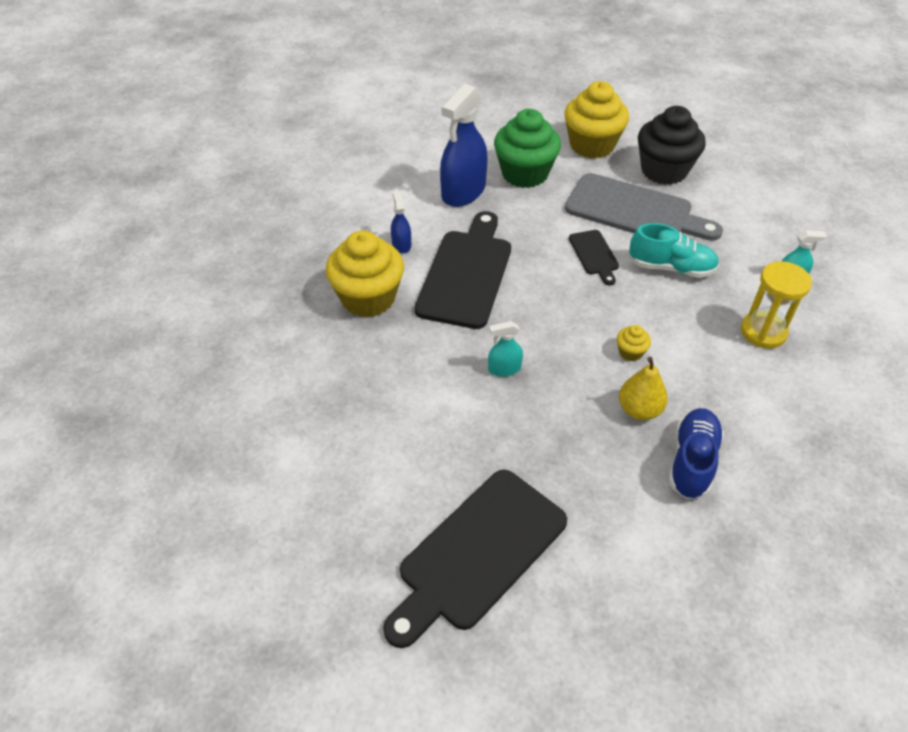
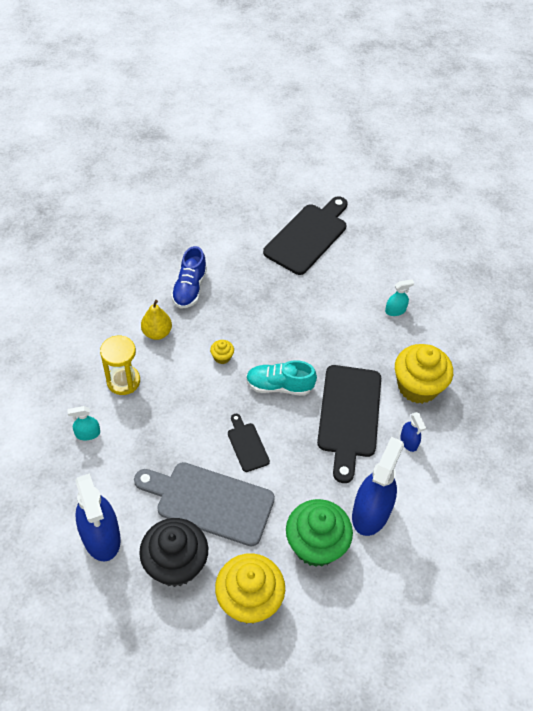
camera: 170 degrees right, 5 degrees up
(504, 369) = (308, 338): turquoise spray bottle -> turquoise spray bottle (395, 310)
(639, 410) = (219, 317): yellow pear -> yellow pear (157, 333)
(671, 268) = (184, 436): turquoise shoe -> turquoise shoe (279, 386)
(744, 193) = (101, 536): none -> blue spray bottle

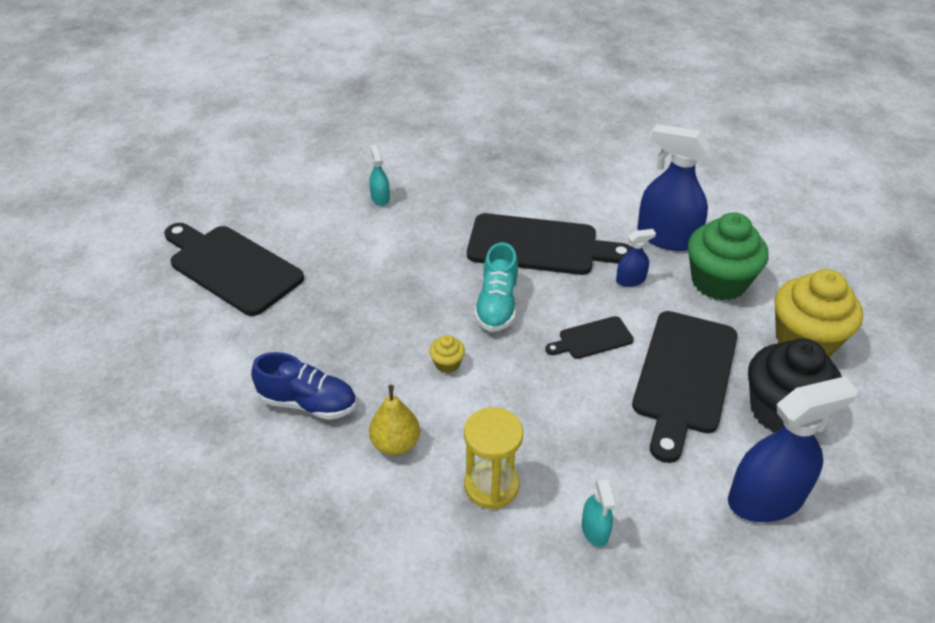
camera: 85 degrees left, 10 degrees down
(209, 501) = (683, 377): grey cutting board -> black cutting board
(409, 441) = (571, 203): blue spray bottle -> blue spray bottle (630, 280)
(417, 386) = (495, 190): yellow cupcake -> none

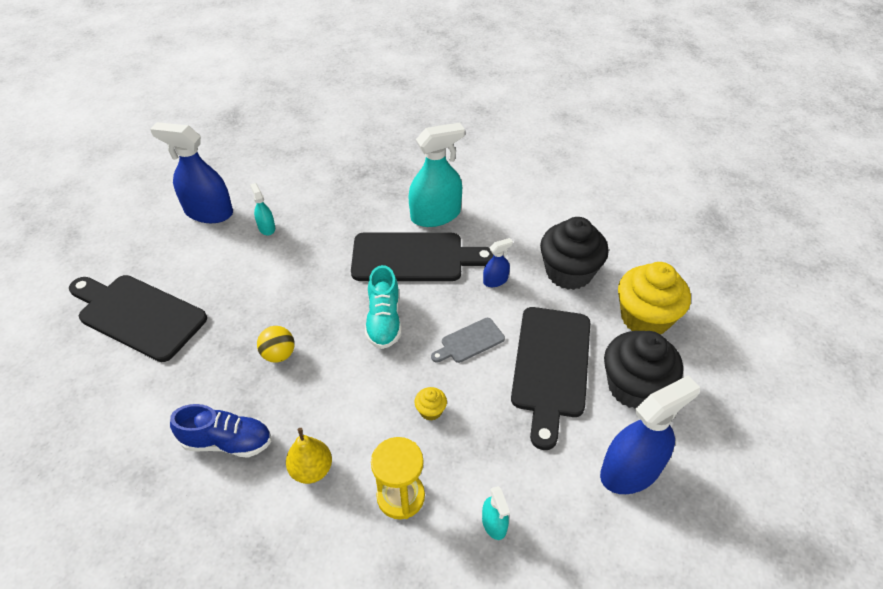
camera: 10 degrees left, 5 degrees up
(376, 324) = (279, 354): none -> yellow ball
(447, 363) = (347, 384): yellow cupcake -> yellow cupcake (430, 410)
(570, 206) = (435, 215): none -> turquoise spray bottle
(592, 339) = (469, 341): black cutting board -> grey cutting board
(667, 237) = (521, 235): blue spray bottle -> blue spray bottle (208, 212)
(718, 282) = (569, 272): green cupcake -> black cupcake

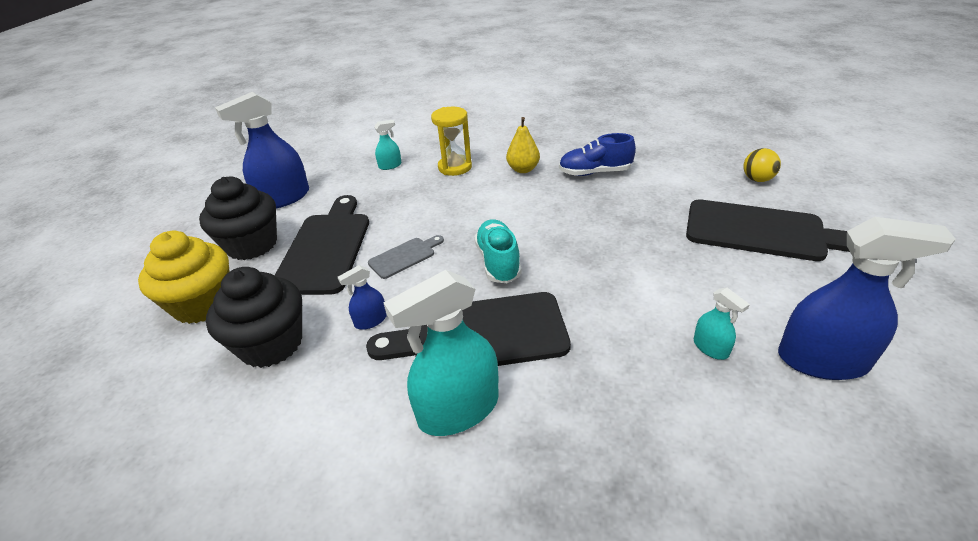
camera: 175 degrees right, 10 degrees down
(279, 354) = (591, 223): yellow ball -> yellow ball (757, 179)
(430, 410) = (439, 207): yellow cupcake -> none
(494, 523) = (390, 165): turquoise spray bottle -> turquoise spray bottle turned 90 degrees clockwise

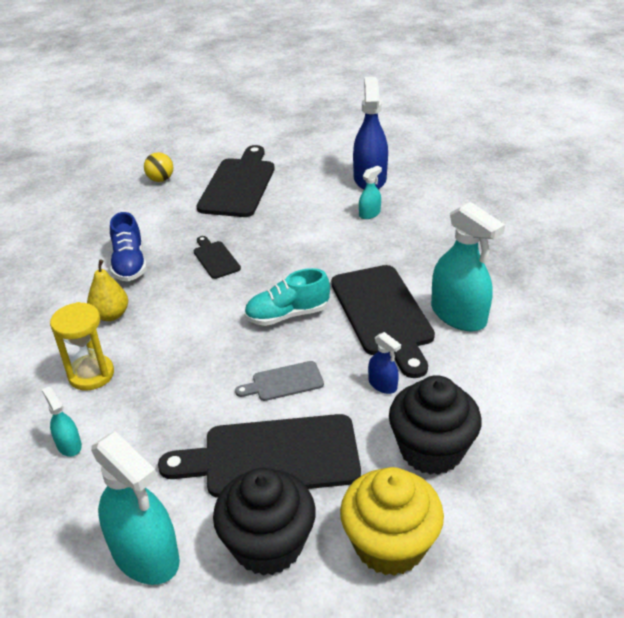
camera: 100 degrees left, 0 degrees up
(284, 198) = (145, 555): blue spray bottle -> turquoise spray bottle
(405, 257) = (284, 382): grey cutting board -> grey cutting board turned 60 degrees counterclockwise
(602, 217) = (215, 258): none -> black cutting board

